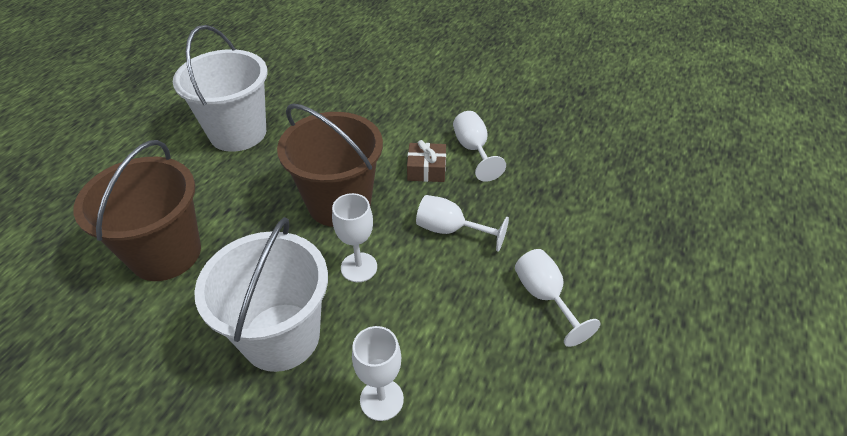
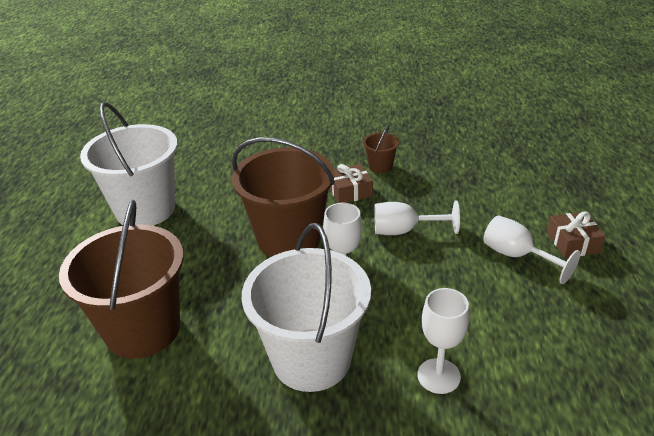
camera: 20 degrees left, 10 degrees down
(473, 150) = (380, 166): white goblet -> brown bucket
(615, 302) = (573, 242): none -> brown gift

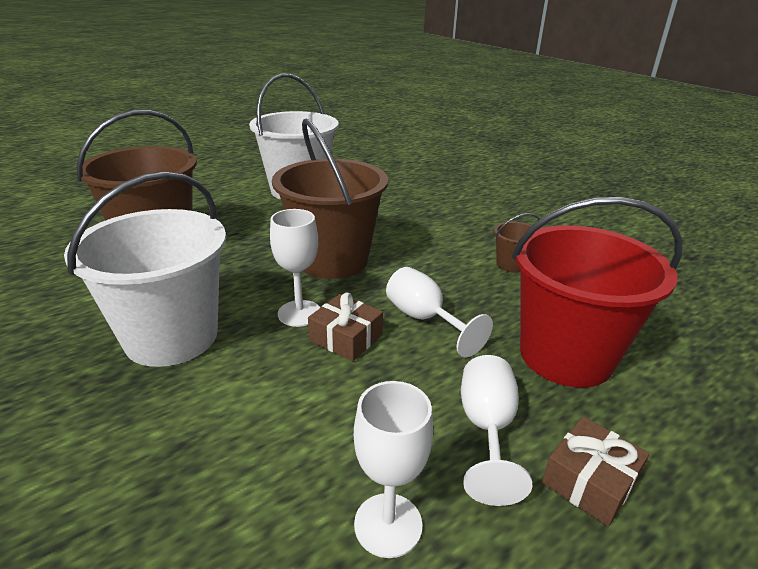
camera: 50 degrees right, 5 degrees down
(350, 191) = (444, 263): brown gift -> brown gift (346, 338)
(438, 376) = (198, 438): white goblet -> white goblet (388, 524)
(484, 198) = (566, 355): none -> red bucket

